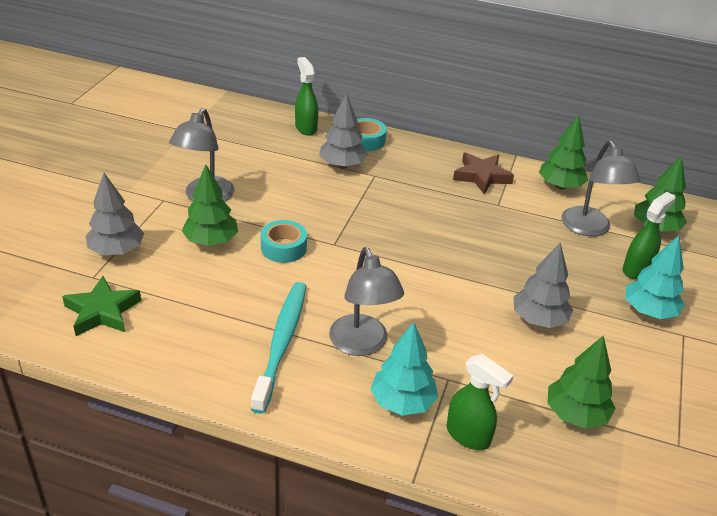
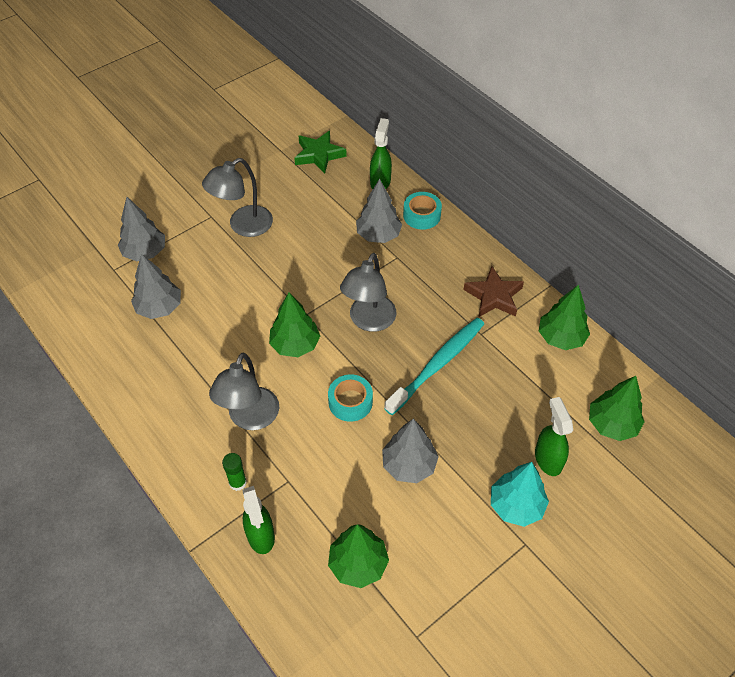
camera: 35 degrees right, 15 degrees up
(102, 311) = (98, 303): green star -> green star (319, 155)
(178, 291) = (159, 308): none -> grey tree
(211, 241) = (216, 271): green tree -> green tree (295, 345)
(282, 342) = (195, 388): turquoise toothbrush -> turquoise toothbrush (438, 364)
(283, 248) = (264, 301): turquoise tape -> turquoise tape (350, 402)
(402, 402) = (237, 482): turquoise tree -> green glue stick
(589, 228) = (544, 396): grey lamp -> grey lamp (369, 321)
(636, 269) = (548, 459): green spray bottle -> green spray bottle turned 90 degrees counterclockwise

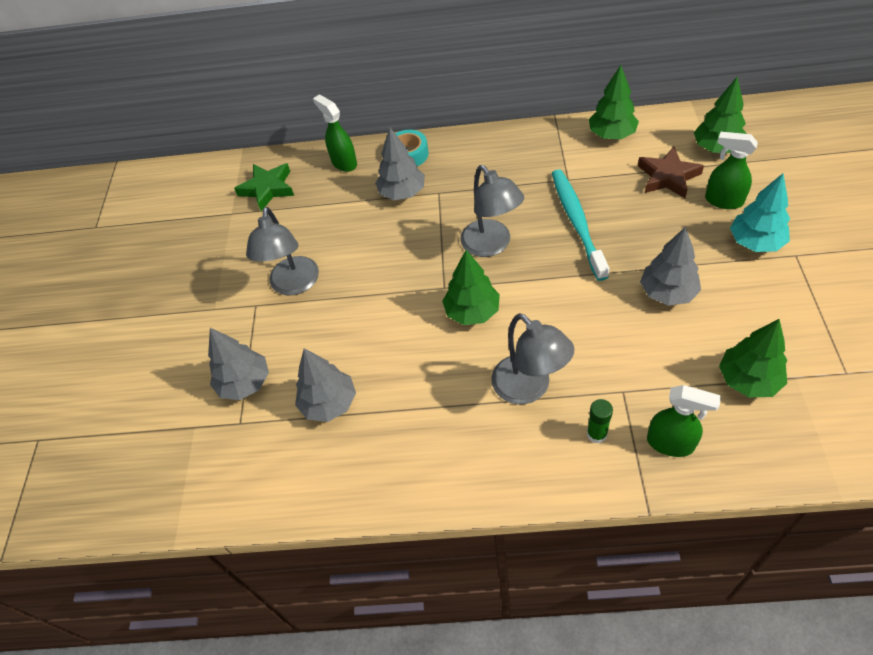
camera: 45 degrees left, 0 degrees up
(350, 402) = (569, 301): turquoise tape -> none
(493, 296) = (536, 153): brown star -> brown star (668, 177)

